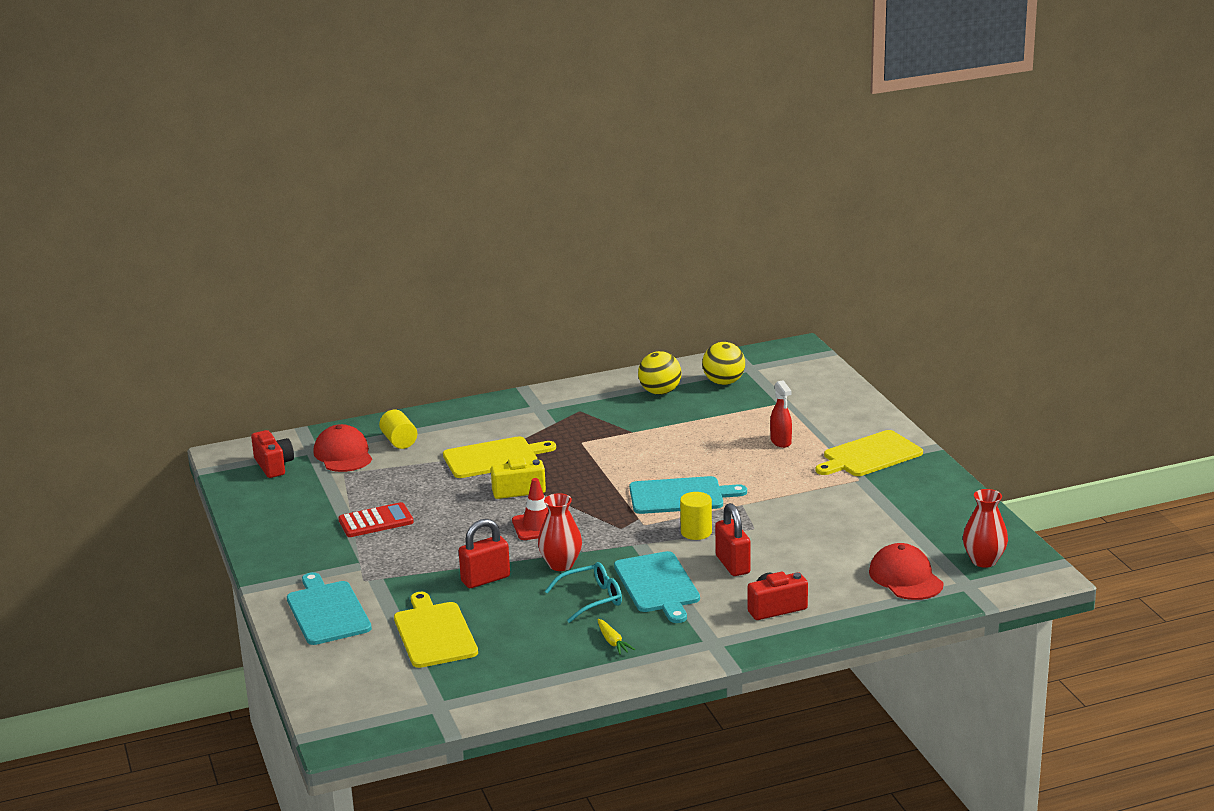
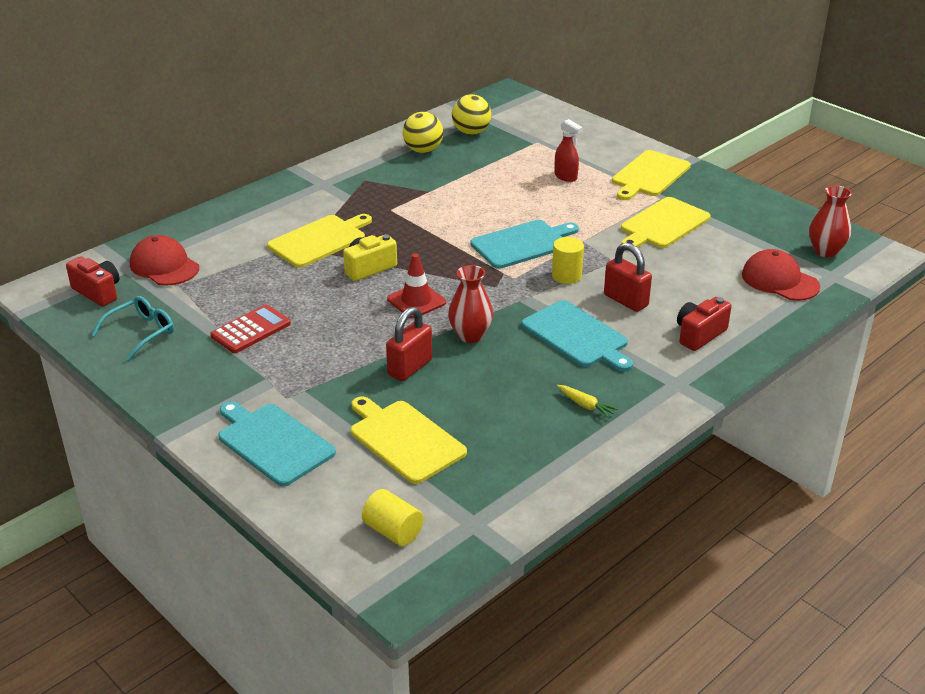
camera: 25 degrees left, 10 degrees up
(399, 441) = (212, 241): yellow cylinder -> yellow cylinder (393, 531)
(591, 599) = (528, 365): turquoise glasses -> turquoise glasses (141, 333)
(837, 504) = (663, 224): none -> yellow cutting board

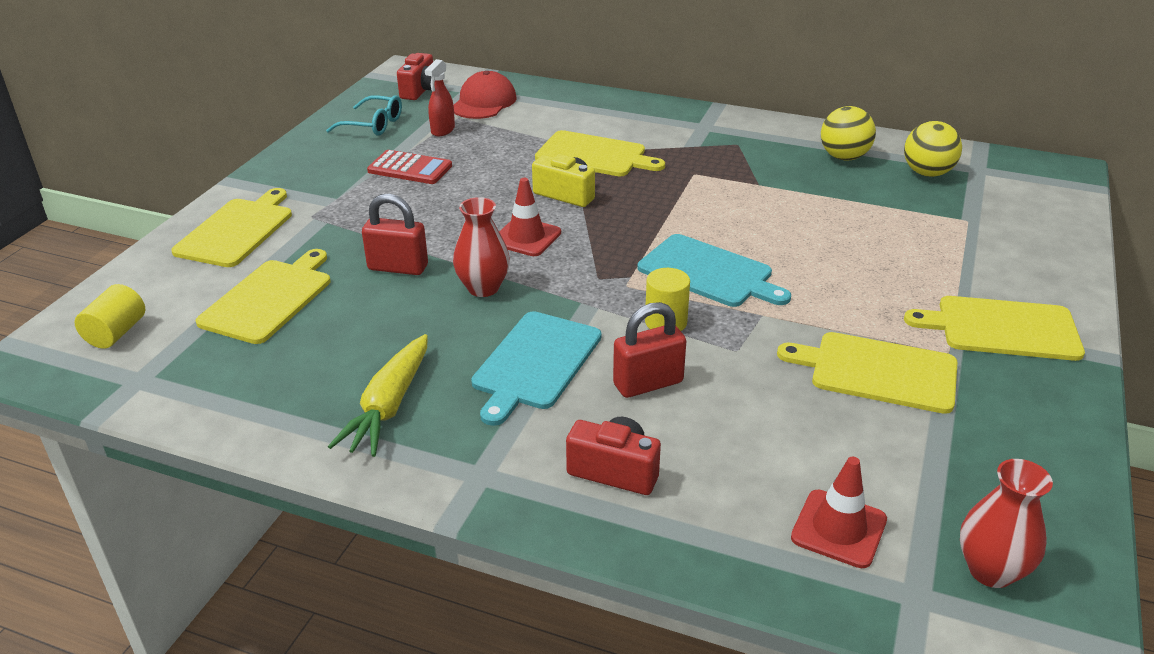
camera: 65 degrees right, 0 degrees up
(273, 442) = (237, 230): turquoise cutting board -> yellow cutting board
(566, 177) = (907, 263): red spray bottle -> red spray bottle (442, 130)
(585, 405) = (389, 406): yellow carrot -> yellow carrot, size x1.98
(625, 300) = (648, 383): red padlock -> red padlock turned 45 degrees clockwise
(779, 280) = (838, 529): red cap -> red traffic cone

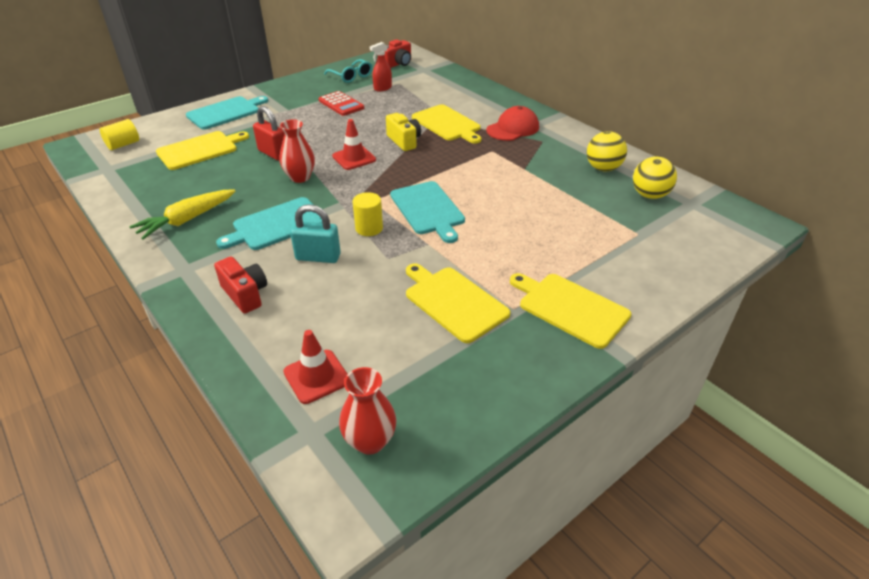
camera: 30 degrees right, 5 degrees up
(237, 230) = (226, 112): yellow cutting board -> turquoise cutting board
(484, 102) = (423, 78): red cap -> red cap (513, 128)
(648, 383) = (318, 257): red padlock -> turquoise padlock

